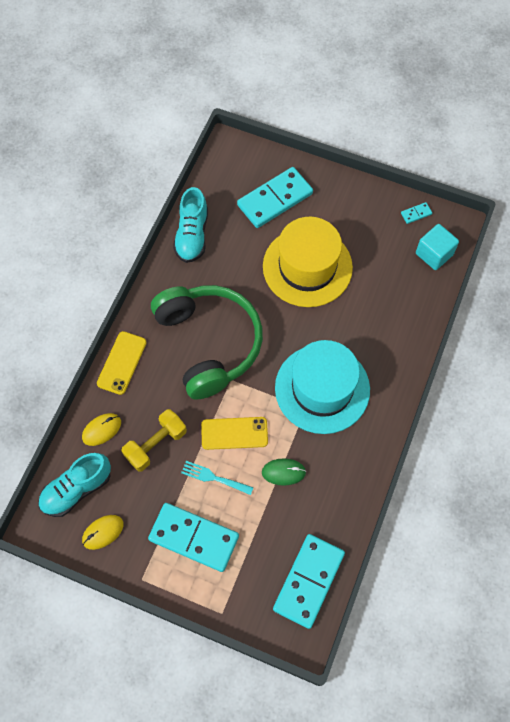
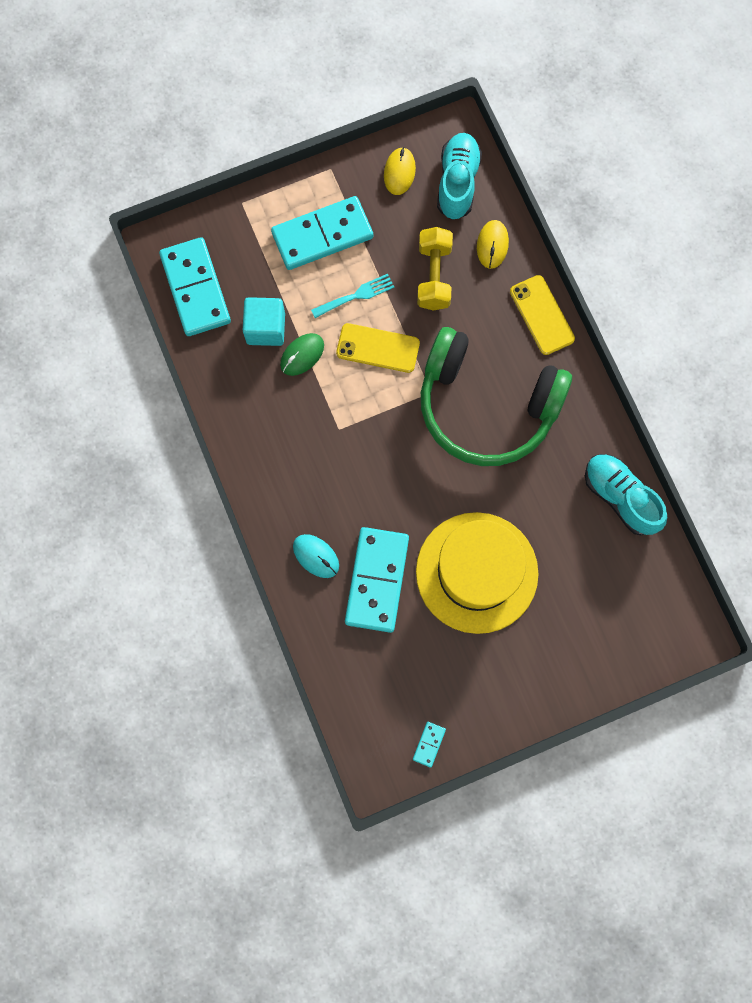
camera: 135 degrees right, 10 degrees up
(234, 433) = (378, 348): yellow phone -> yellow phone turned 60 degrees clockwise
(275, 199) = (584, 617): turquoise domino -> turquoise domino (376, 580)
(322, 388) = (342, 461): turquoise hat -> none
(387, 352) = (316, 556): none -> turquoise mouse
(434, 254) = (367, 712): turquoise cube -> turquoise cube (265, 328)

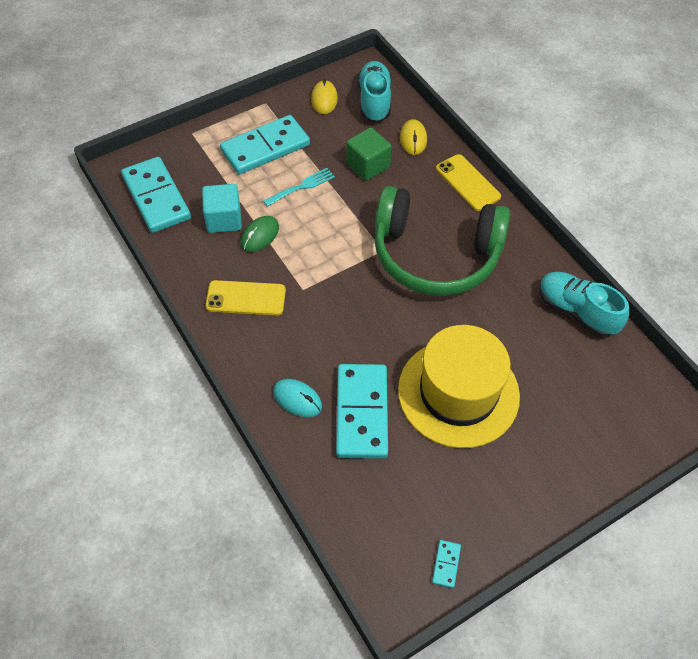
camera: 10 degrees left, 20 degrees down
(378, 348) = (328, 222): yellow phone -> yellow phone (246, 298)
(434, 276) = (367, 165): yellow dumbbell -> green cube

